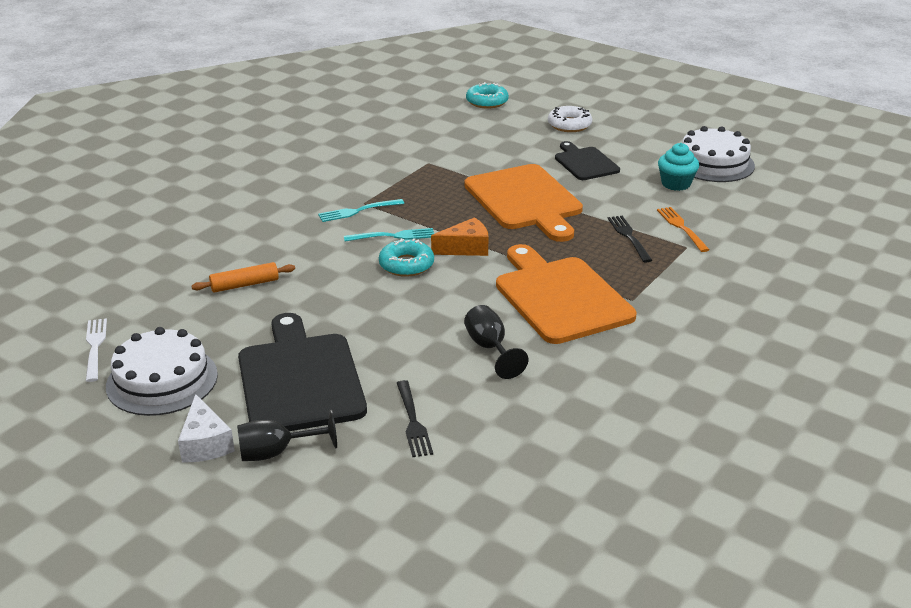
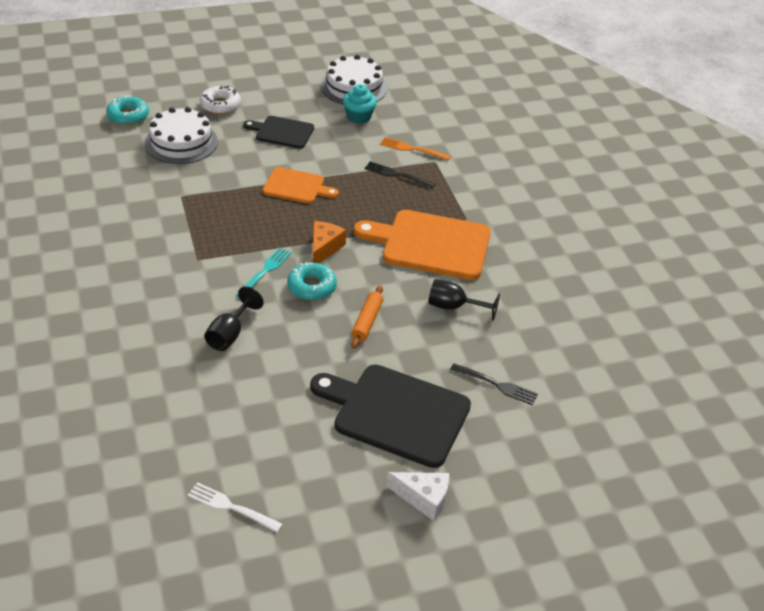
camera: 55 degrees left, 10 degrees up
(162, 380) = (321, 487): white cake -> white cake (181, 142)
(245, 284) = (239, 380): orange rolling pin -> orange rolling pin (367, 321)
(277, 452) = (468, 466): black goblet -> black goblet (230, 334)
(358, 211) = (206, 268): turquoise fork -> none
(525, 200) = (296, 186): orange cutting board -> orange cutting board, size x0.57

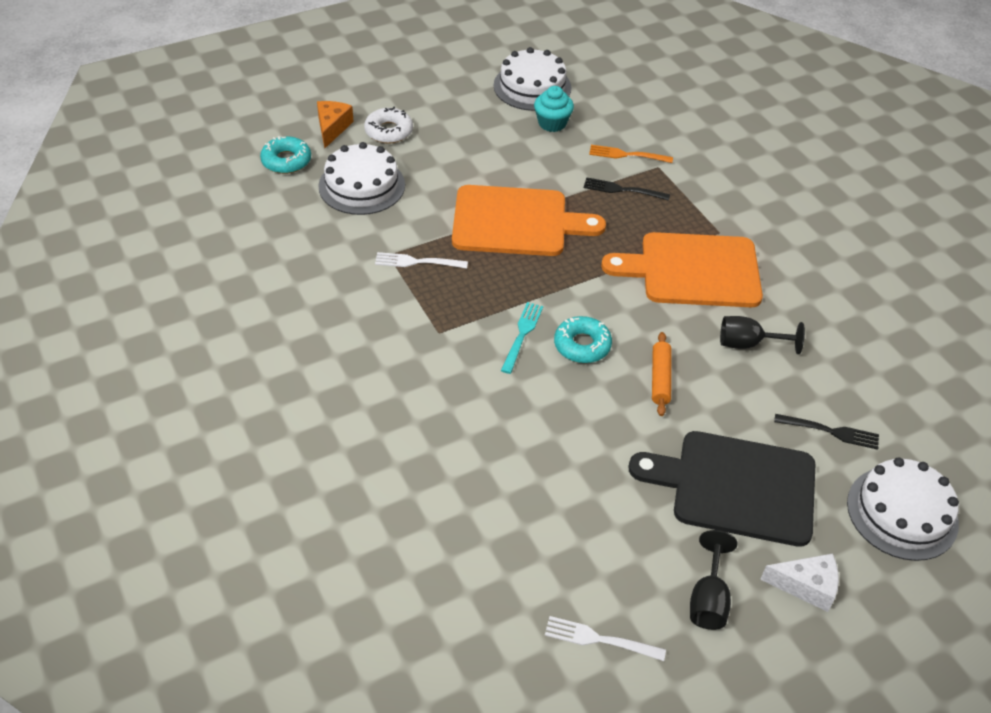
camera: 10 degrees left, 5 degrees up
(202, 205) = (417, 262): none -> white fork
(230, 334) = (513, 421): black goblet -> black goblet (708, 599)
(282, 132) = (473, 155): black cutting board -> none
(296, 186) = (516, 222): orange cutting board -> orange cutting board, size x1.75
(324, 248) = (577, 294): orange cheese -> orange cheese (332, 128)
(532, 457) = (902, 513): none -> white cake

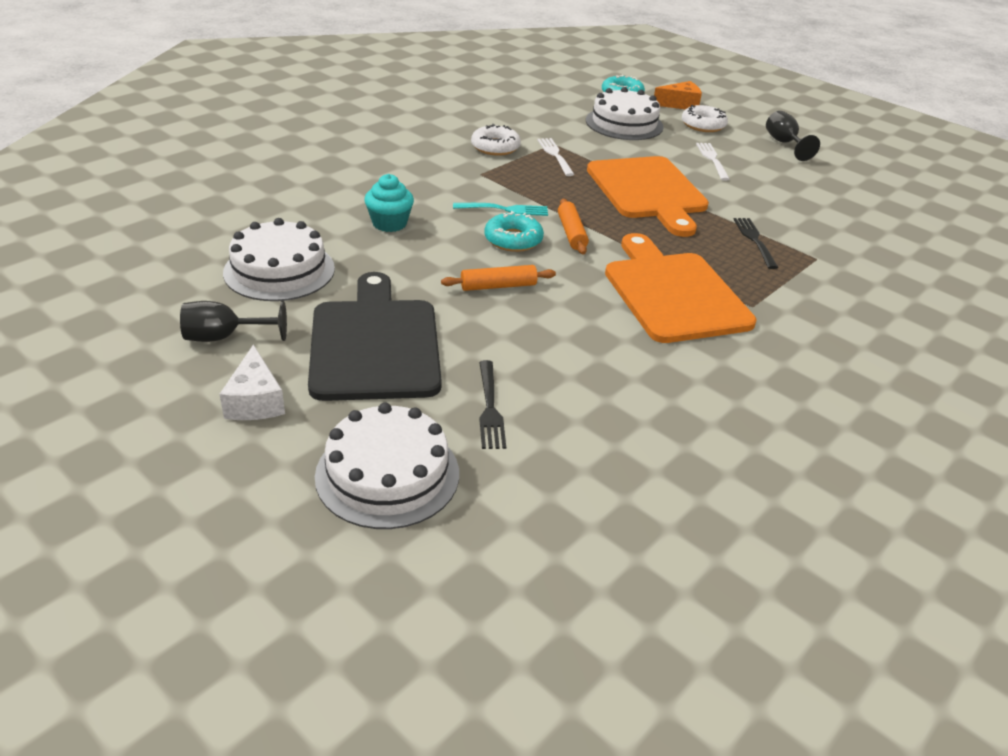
camera: 70 degrees right, 10 degrees down
(380, 303) = (495, 147): none -> white donut
(532, 87) = (851, 178): white cake -> white cake (279, 270)
(552, 123) = (809, 194): turquoise cupcake -> turquoise cupcake (389, 223)
(580, 301) = (571, 233): none -> orange rolling pin
(599, 639) = (168, 282): white fork -> white fork (712, 160)
(627, 155) = (812, 238): orange fork -> none
(748, 344) = (589, 338): black goblet -> black goblet (784, 143)

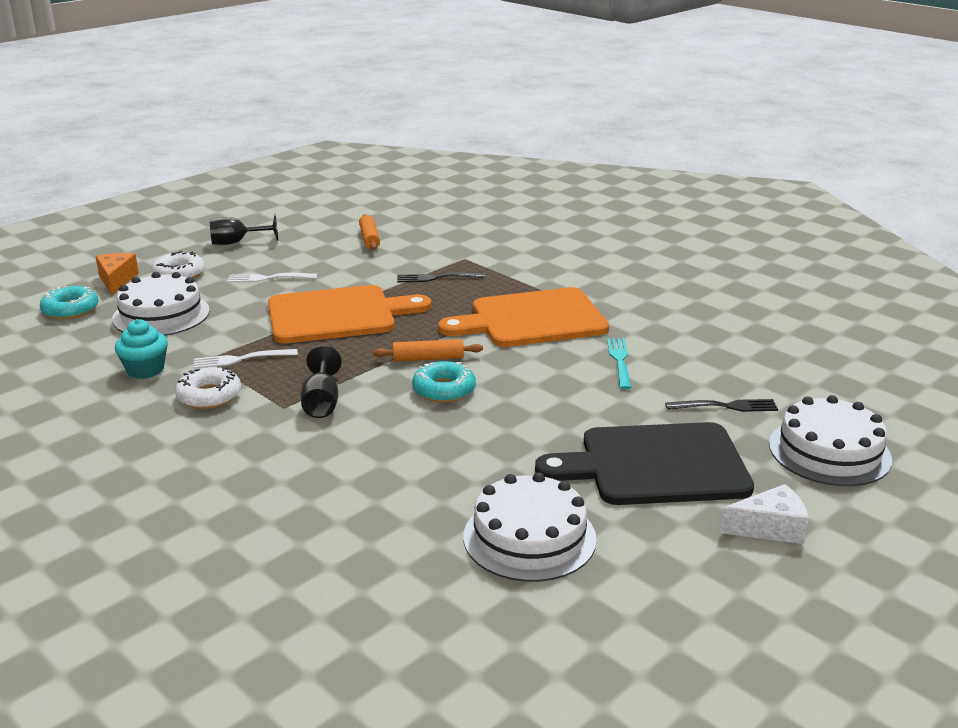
camera: 85 degrees left, 10 degrees down
(225, 337) = (674, 561): black goblet -> black goblet (321, 402)
(389, 223) = (411, 466): turquoise cupcake -> turquoise cupcake (145, 370)
(498, 286) = (536, 399): orange rolling pin -> orange rolling pin (369, 238)
(504, 209) = (376, 393): turquoise fork -> turquoise fork (619, 361)

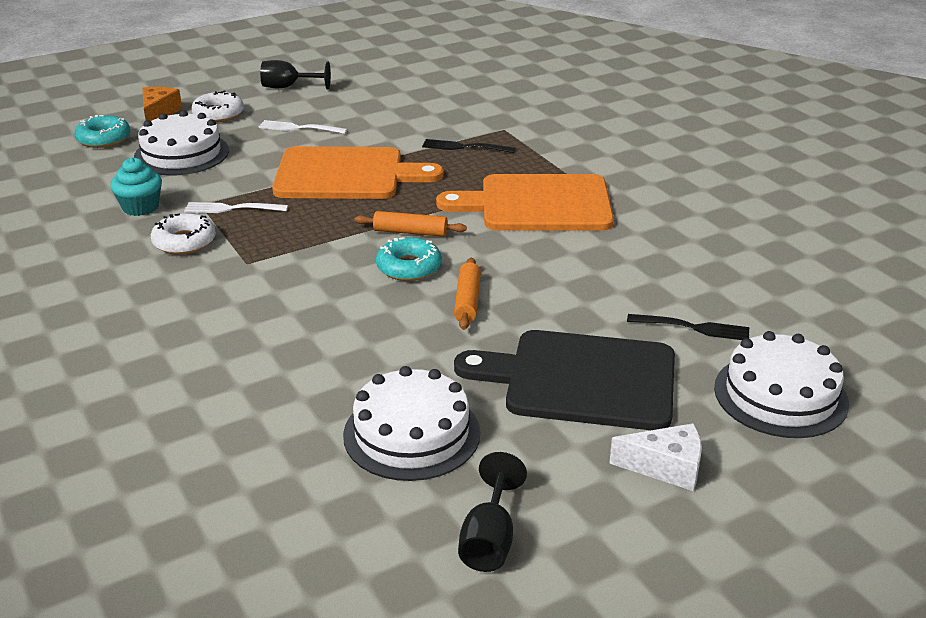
camera: 15 degrees right, 5 degrees up
(321, 402) = (284, 263): black goblet -> black goblet (489, 539)
(369, 238) = (419, 97): orange rolling pin -> orange rolling pin (467, 301)
(619, 361) = (606, 261): turquoise fork -> none

